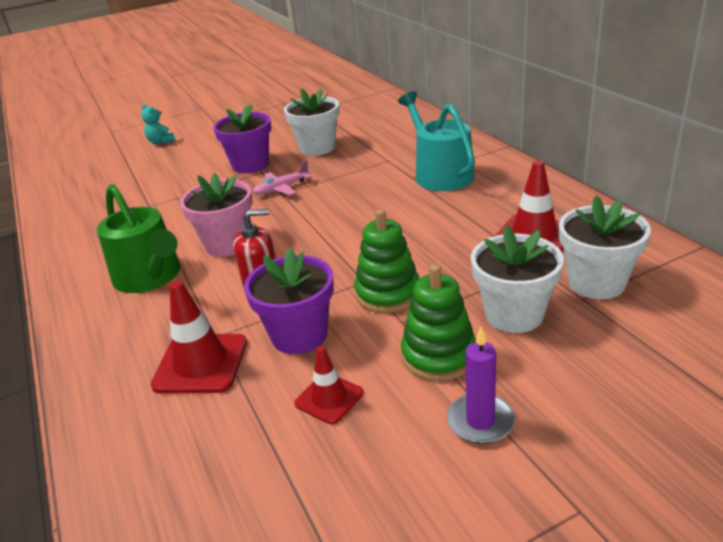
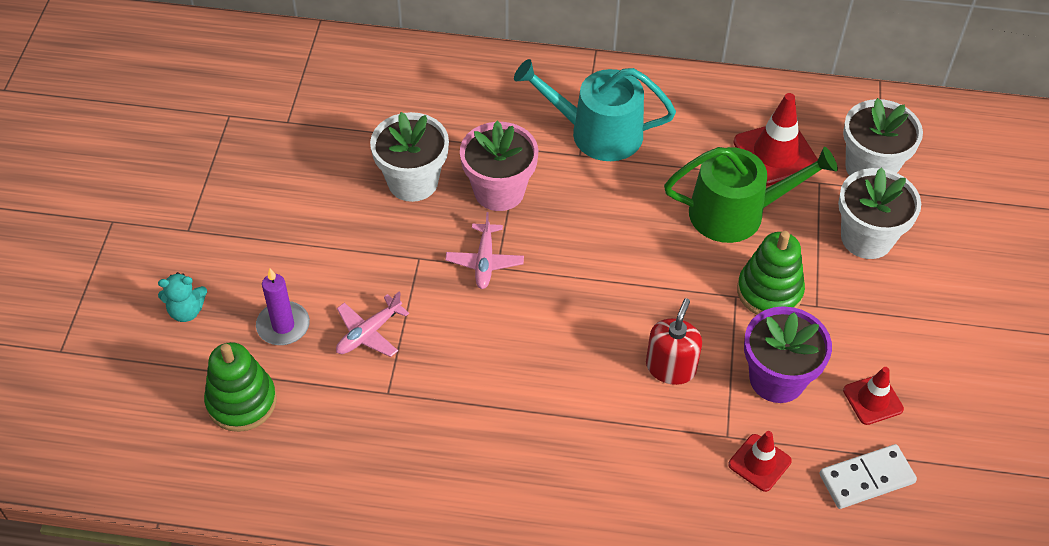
camera: 60 degrees left, 20 degrees up
(150, 277) = (569, 448): green watering can -> green watering can (736, 213)
(189, 183) = (368, 333): none -> pink plane
(201, 364) = (759, 463): red traffic cone -> red traffic cone, size x0.61
(228, 244) = (565, 360): pink flower pot -> pink flower pot (499, 191)
(230, 435) = (866, 479): none -> white domino
(250, 165) = (386, 258): purple flower pot -> none
(439, 355) = (877, 310): green stacking toy -> green stacking toy (241, 402)
(480, 421) = (961, 331): purple candle -> purple candle (283, 326)

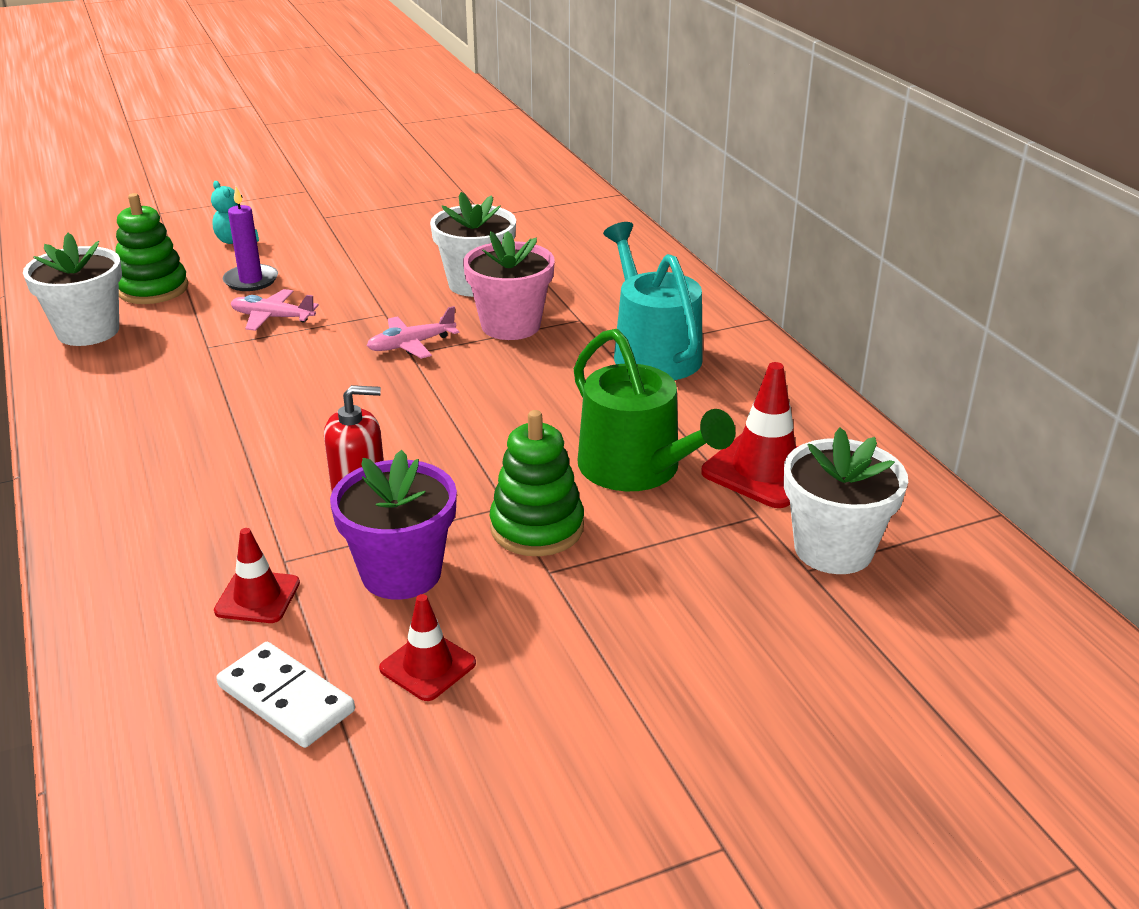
camera: 60 degrees right, 20 degrees down
(866, 238) = (706, 581): white flower pot -> white flower pot (88, 331)

